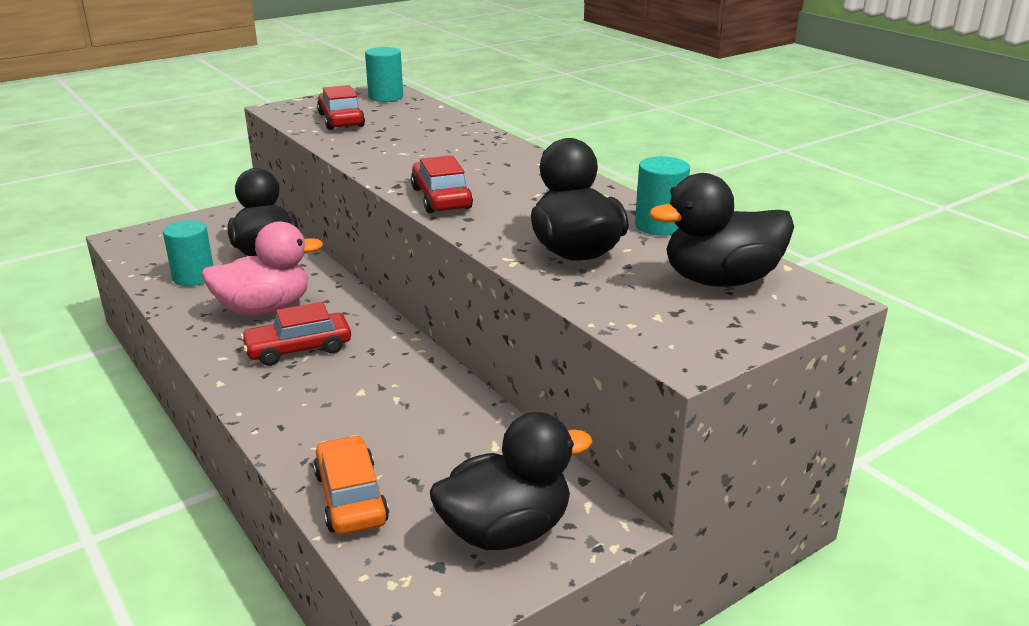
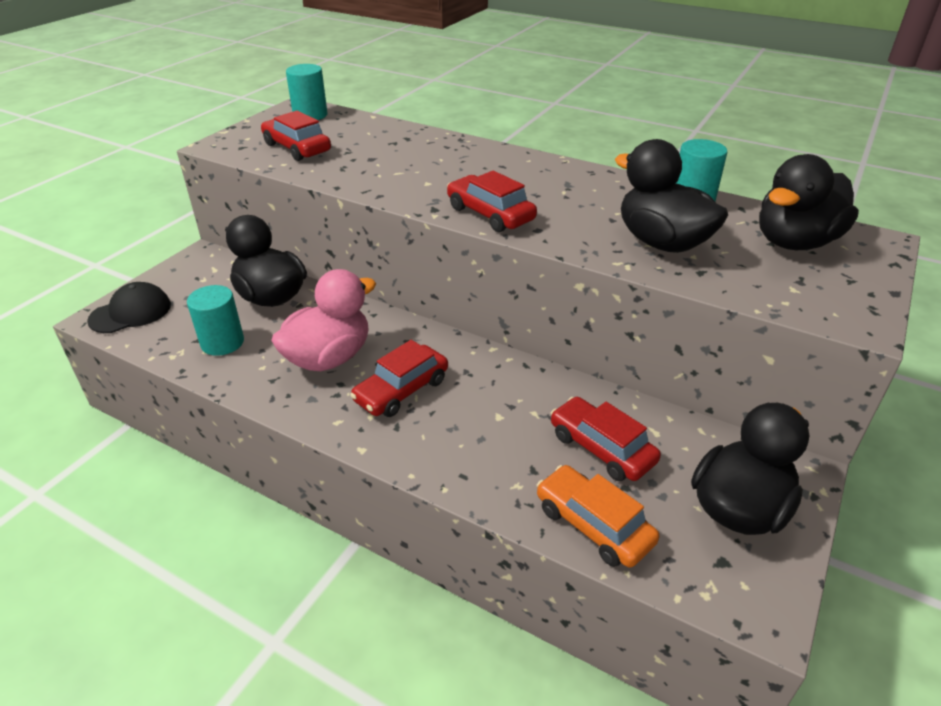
camera: 25 degrees left, 10 degrees up
(148, 239) = (130, 312): none -> black cap
(427, 443) = (601, 448): none -> red car

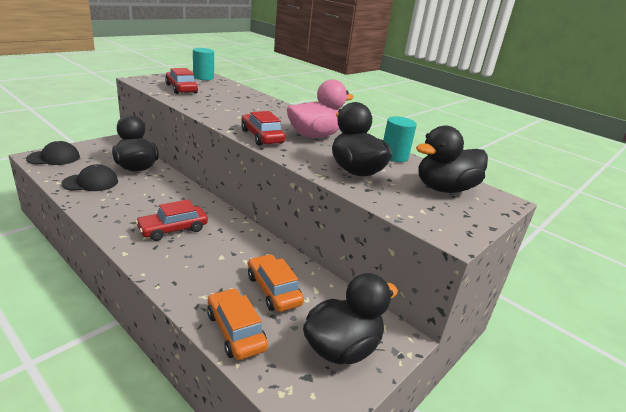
camera: 10 degrees right, 10 degrees down
(222, 342) = (91, 182): turquoise cylinder -> black cap
(329, 358) = (144, 203): pink duck -> pink duck (314, 136)
(601, 448) = (273, 290): red car -> orange car

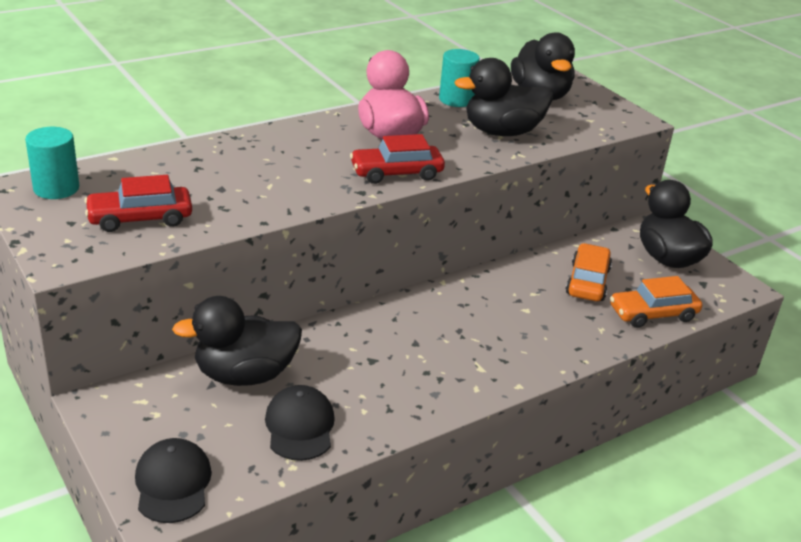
camera: 75 degrees left, 5 degrees up
(173, 229) = (461, 343): red car -> none
(273, 290) = (587, 282): orange car -> orange car turned 120 degrees clockwise

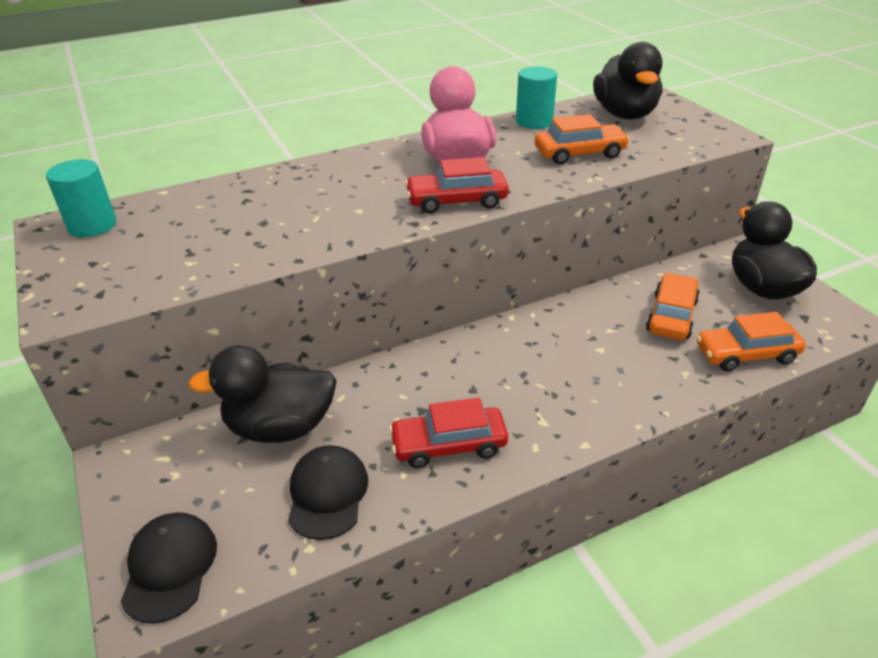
camera: 10 degrees right, 5 degrees up
(140, 218) = (166, 257): red car -> red car (449, 445)
(502, 132) = (579, 153): black duck -> orange car

